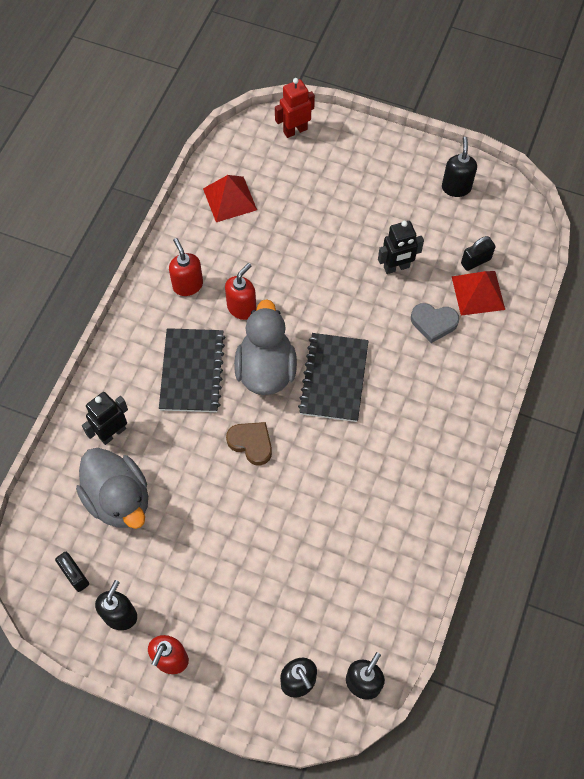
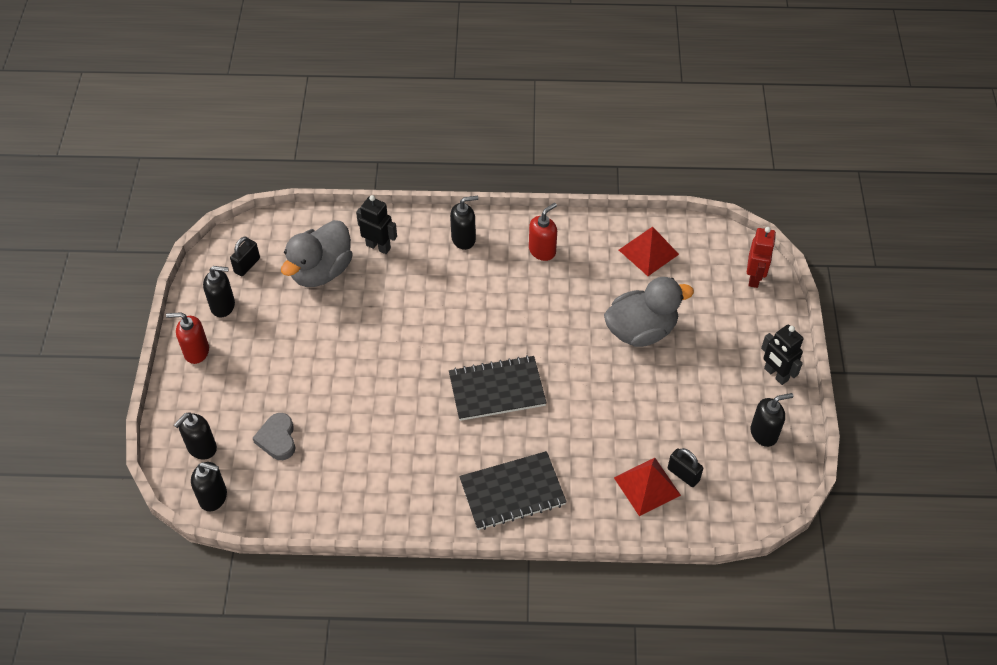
camera: 70 degrees right, 10 degrees down
(140, 349) = (464, 239): none -> black soap dispenser
(192, 371) = (458, 282): black notebook -> black notebook (512, 492)
(242, 308) = (538, 297): red soap dispenser -> none
(251, 443) = (406, 346): brown heart -> none
(266, 369) = (483, 335): grey duck -> grey duck (641, 330)
(295, 130) = (754, 278): red robot -> red robot turned 60 degrees clockwise
(396, 267) = (641, 407): black robot -> black robot (775, 374)
(433, 323) = (593, 456): grey heart -> grey heart (277, 439)

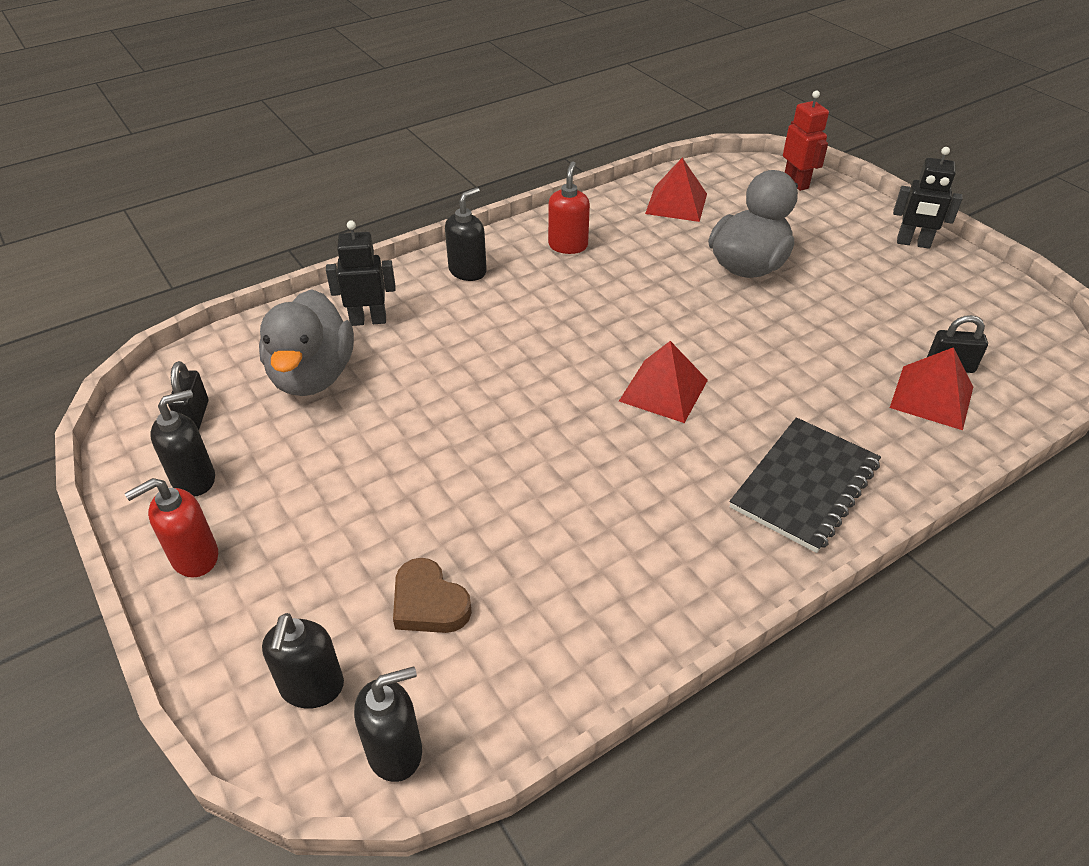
camera: 35 degrees left, 10 degrees down
(277, 439) = (429, 603): grey heart -> brown heart
(497, 390) = (663, 390): black notebook -> red pyramid
(764, 433) = (969, 293): black soap dispenser -> none

